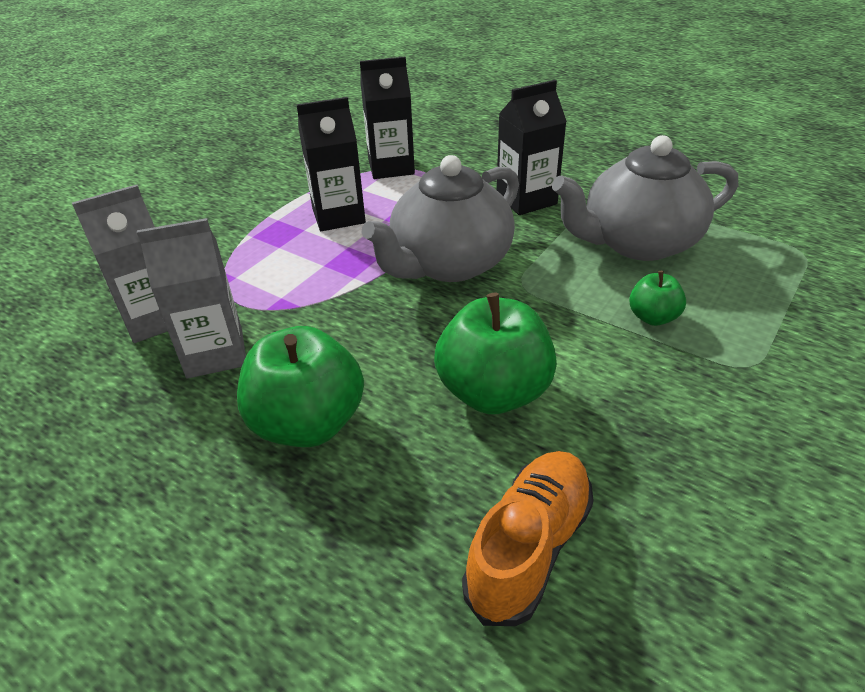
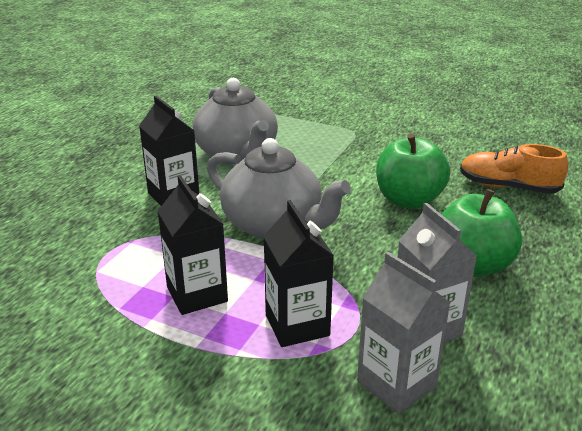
camera: 100 degrees left, 10 degrees down
(391, 167) = (94, 273): black carton -> black carton (297, 325)
(653, 317) = (320, 153): green apple -> none

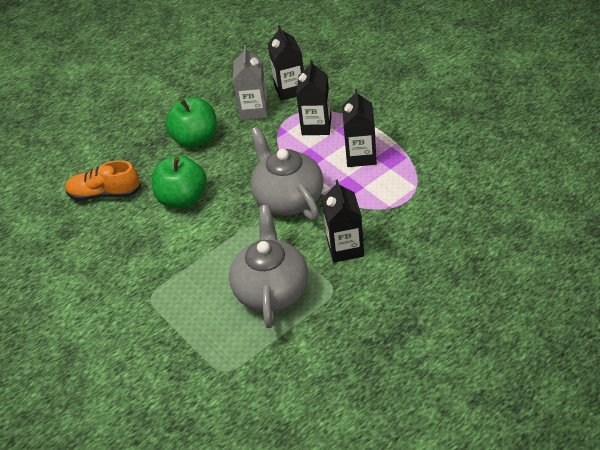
camera: 150 degrees left, 15 degrees up
(396, 384) = (290, 89): grey carton -> black carton
(508, 187) = (104, 194): orange shoe -> orange shoe turned 135 degrees clockwise

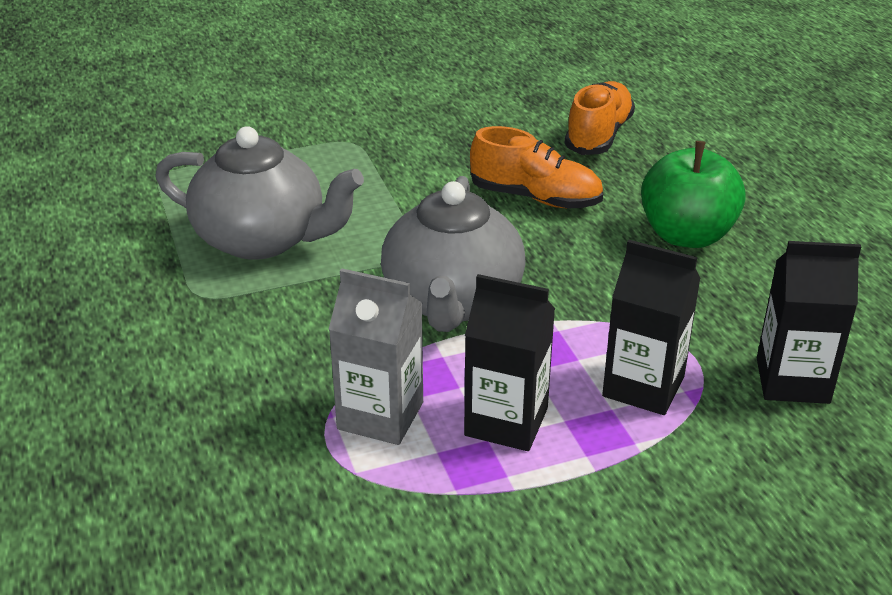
camera: 105 degrees right, 10 degrees down
(182, 198) = (535, 198): green apple -> orange shoe
(254, 110) = (740, 317): grey carton -> grey carton (380, 416)
(288, 198) = (452, 301): grey teapot -> grey teapot turned 105 degrees clockwise
(345, 248) = (278, 333): black carton -> none

